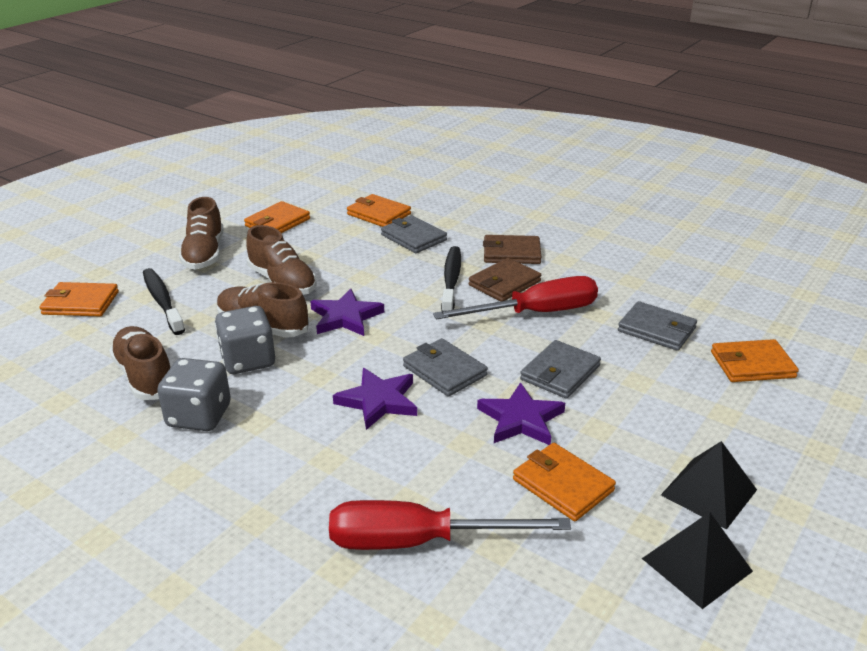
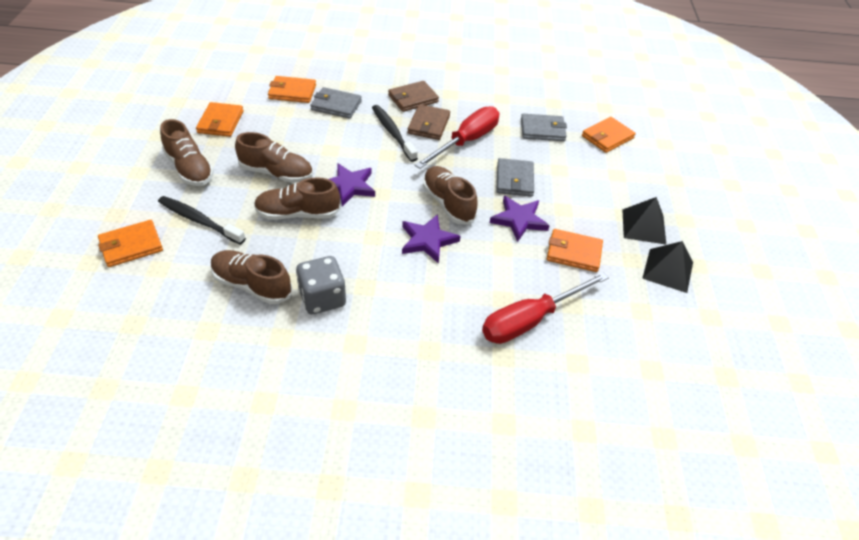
camera: 35 degrees left, 15 degrees up
(248, 360) = (314, 244): grey dice -> none
(444, 371) = (448, 203): grey wallet -> brown shoe

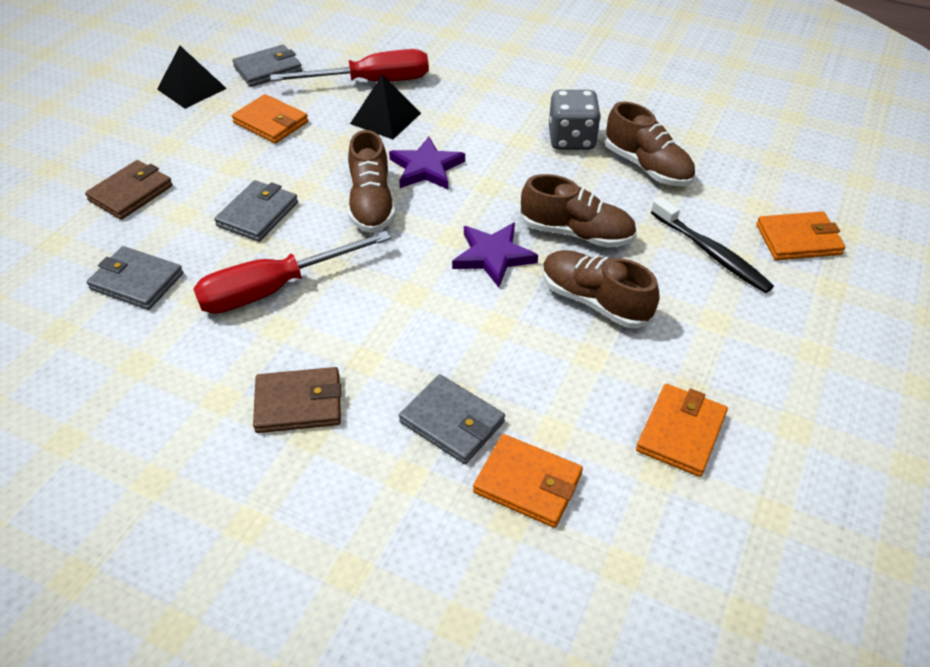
camera: 155 degrees left, 0 degrees up
(189, 168) = (732, 341): brown shoe -> none
(393, 133) = (381, 333): black toothbrush -> none
(428, 124) = (310, 336): brown wallet -> brown wallet (131, 193)
(519, 220) = (299, 166): purple star -> none
(607, 137) = (54, 246): orange wallet -> none
(631, 310) = (268, 69): none -> grey wallet
(644, 226) = (162, 129): black pyramid -> black pyramid (385, 118)

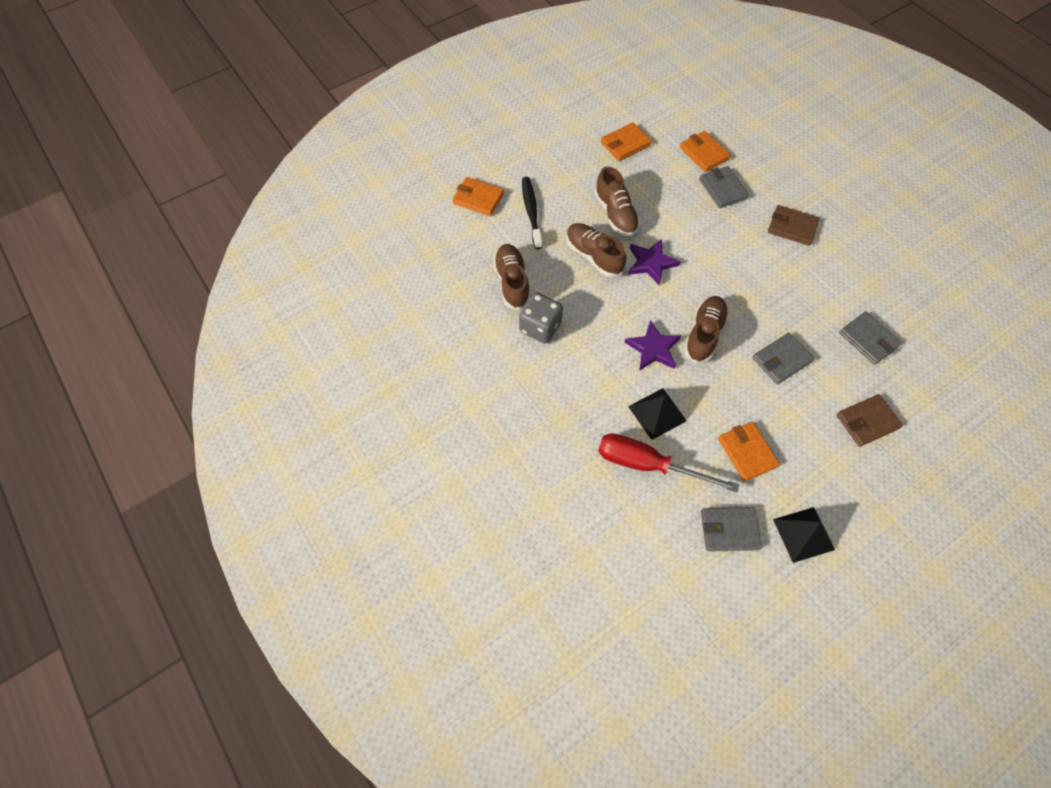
camera: 150 degrees left, 15 degrees up
(274, 289) = (786, 297): red screwdriver -> none

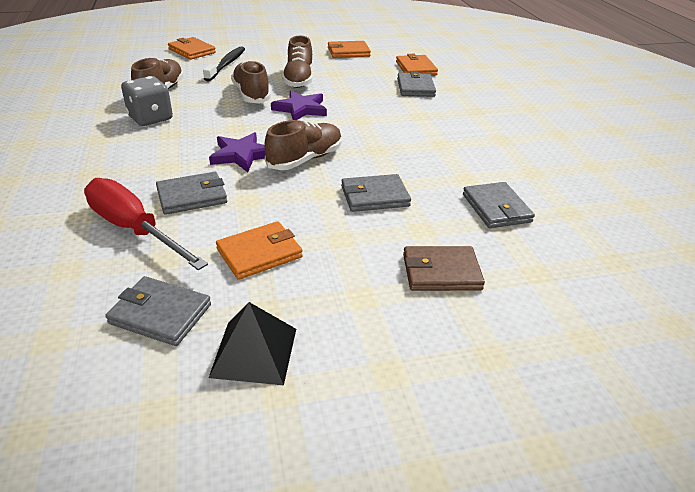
camera: 20 degrees right, 25 degrees down
(657, 413) = (192, 196): black pyramid -> grey wallet
(747, 452) = (259, 253): orange wallet -> orange wallet turned 60 degrees clockwise
(792, 227) = (467, 120): brown wallet -> none

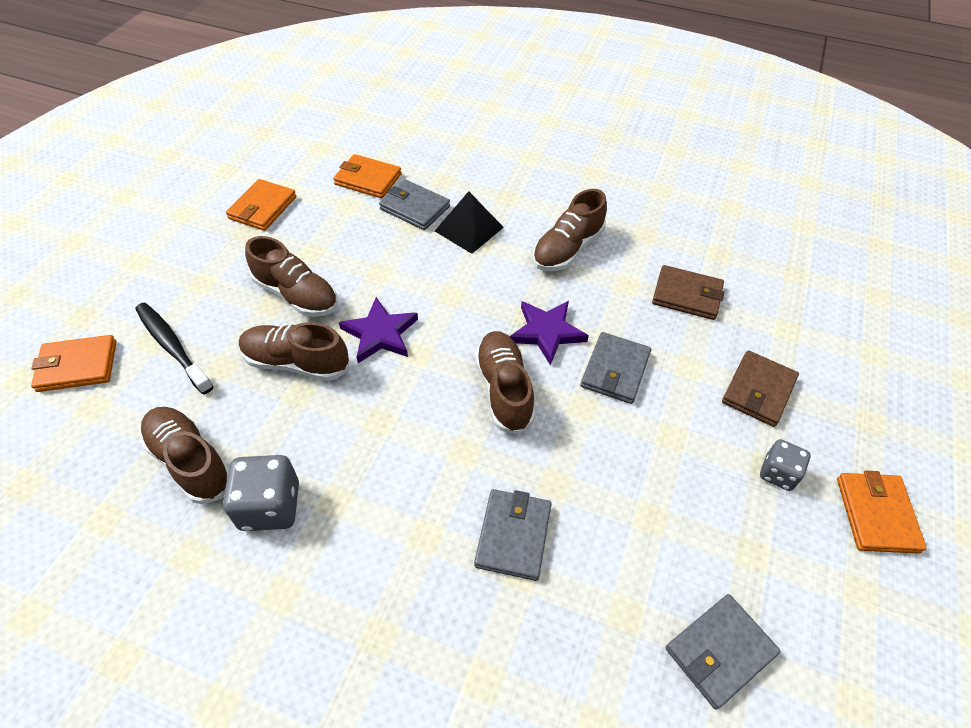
camera: 55 degrees left, 15 degrees up
(134, 229) = (549, 624): red screwdriver -> none
(242, 155) = (451, 445): purple star -> purple star (546, 332)
(254, 352) = (806, 589): black pyramid -> black pyramid (469, 229)
(259, 253) = (661, 517): orange wallet -> orange wallet (876, 514)
(362, 305) = (778, 473): none -> grey dice
(463, 146) = (567, 249): none -> brown shoe
(496, 208) = (687, 295): grey wallet -> brown wallet

